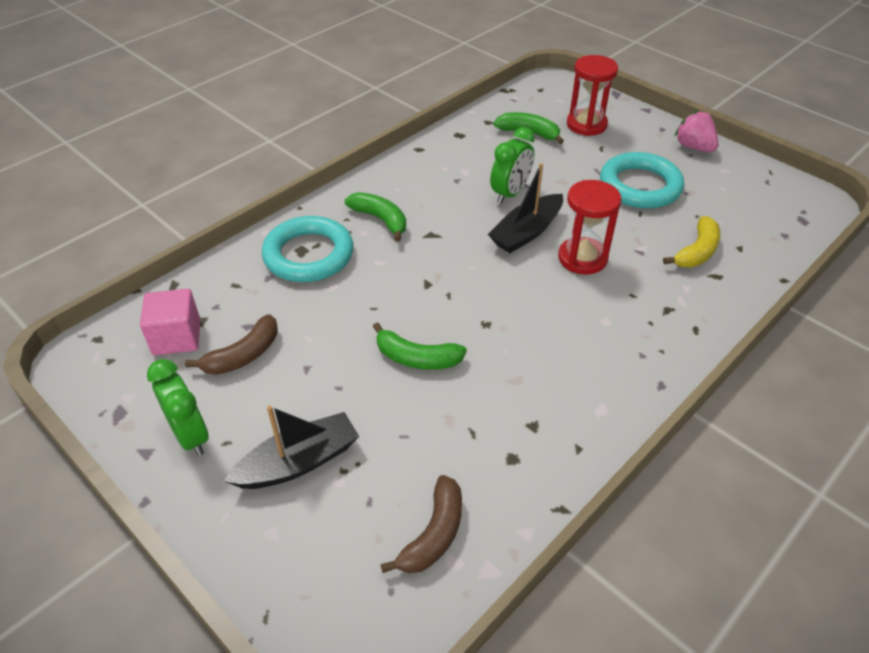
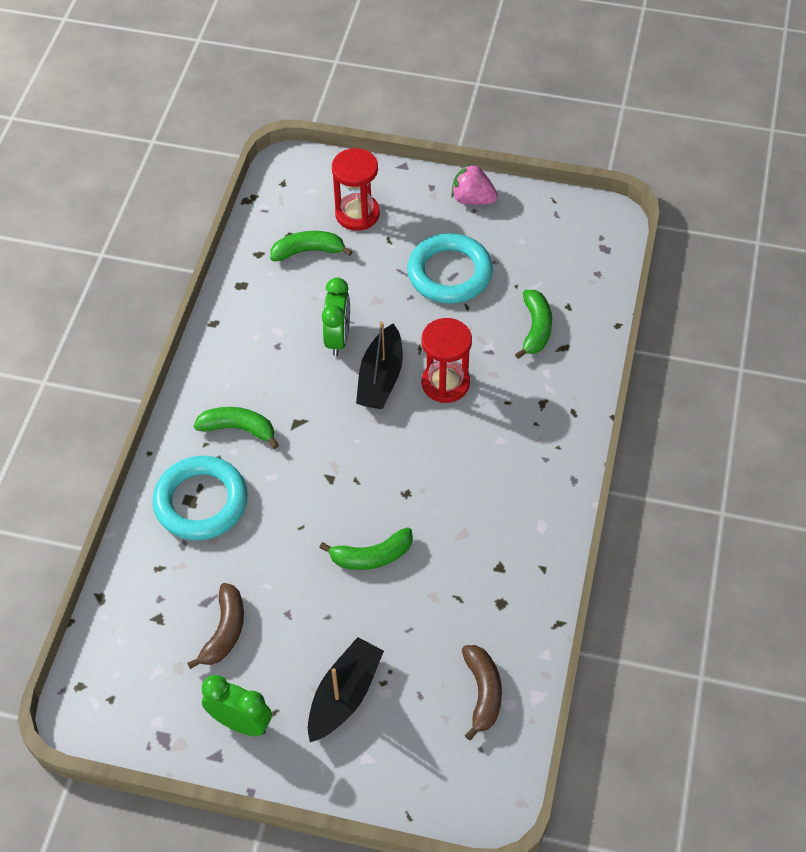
camera: 30 degrees left, 10 degrees up
(177, 337) = (151, 646): pink cube -> none
(697, 252) = (535, 328): yellow banana -> green banana

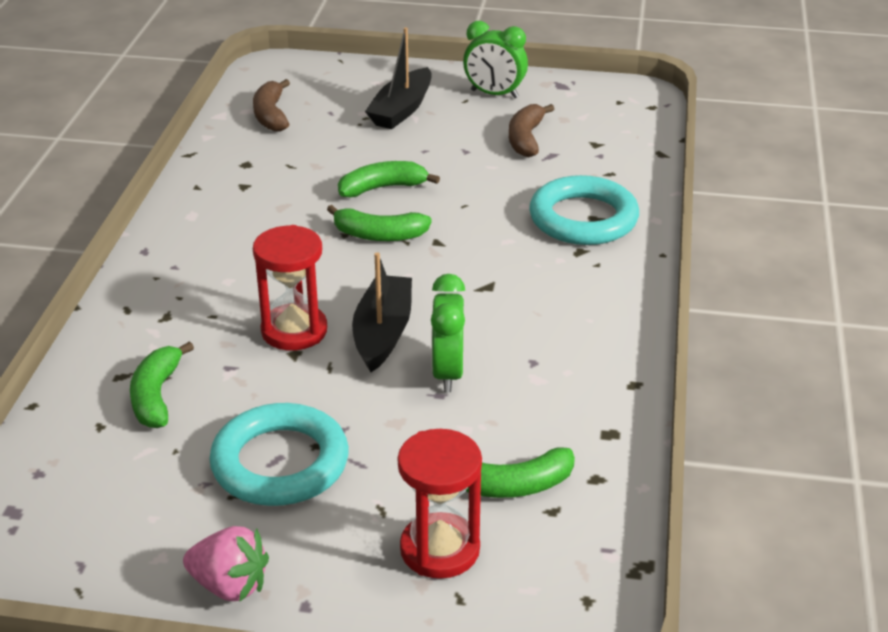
camera: 175 degrees right, 20 degrees down
(238, 429) = (560, 278): green banana -> green banana (379, 235)

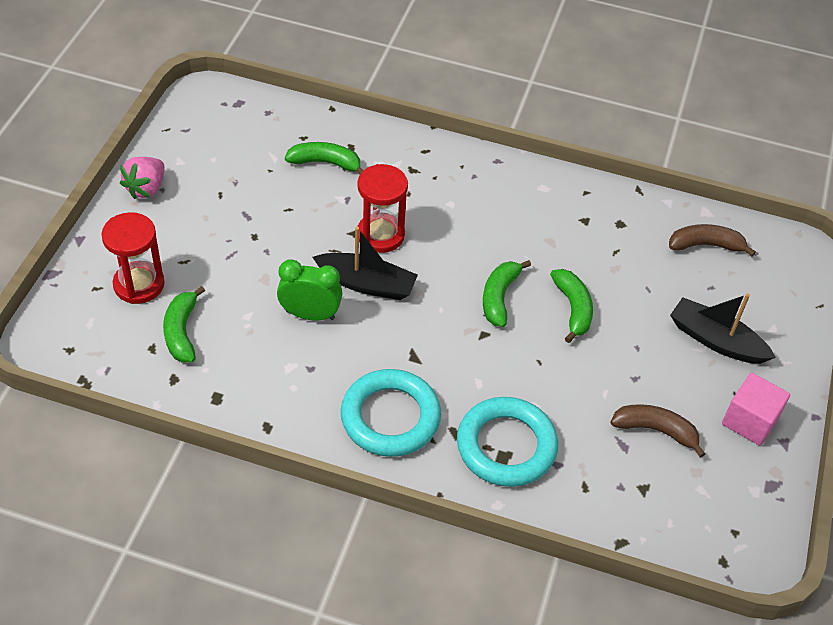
camera: 95 degrees right, 15 degrees up
(280, 463) = (242, 217): turquoise ring -> turquoise ring (390, 417)
(494, 94) = (749, 421): green clock -> pink cube

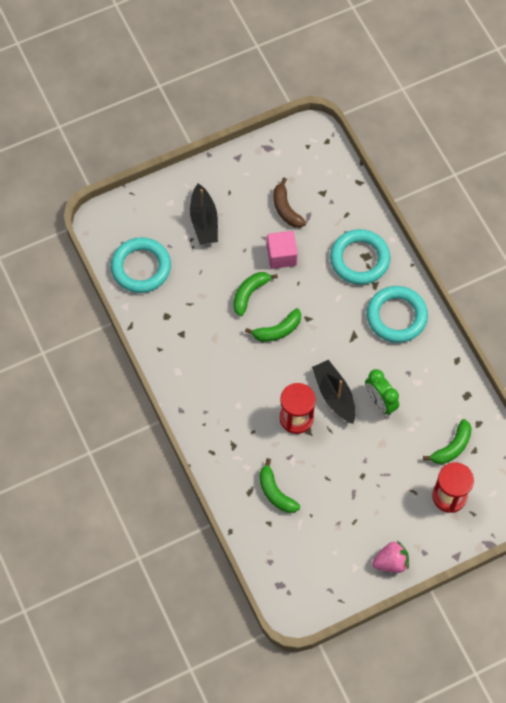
camera: 130 degrees left, 15 degrees up
(705, 245) = (141, 267): brown banana -> turquoise ring
(749, 421) = (240, 177): pink cube -> pink cube (281, 255)

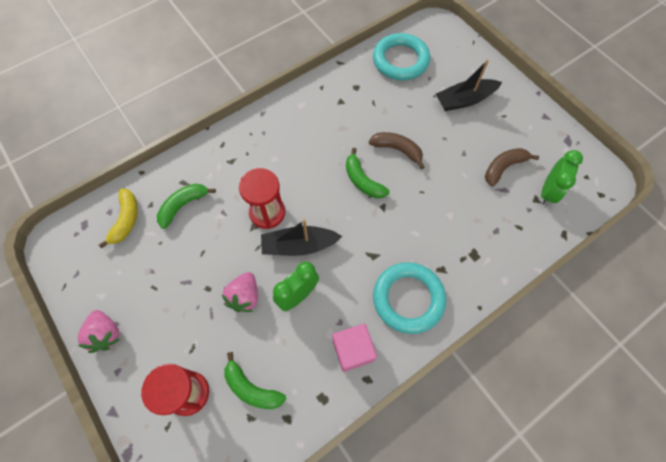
camera: 80 degrees right, 0 degrees up
(249, 293) = (397, 150): green banana -> brown banana
(281, 255) = (448, 171): pink cube -> pink cube (353, 350)
(282, 545) = (126, 220): none -> yellow banana
(317, 181) = (548, 192): none -> green clock
(334, 395) = (299, 245): black boat -> black boat turned 150 degrees counterclockwise
(359, 259) = (468, 248): turquoise ring -> none
(374, 445) = (244, 296): none -> pink strawberry

